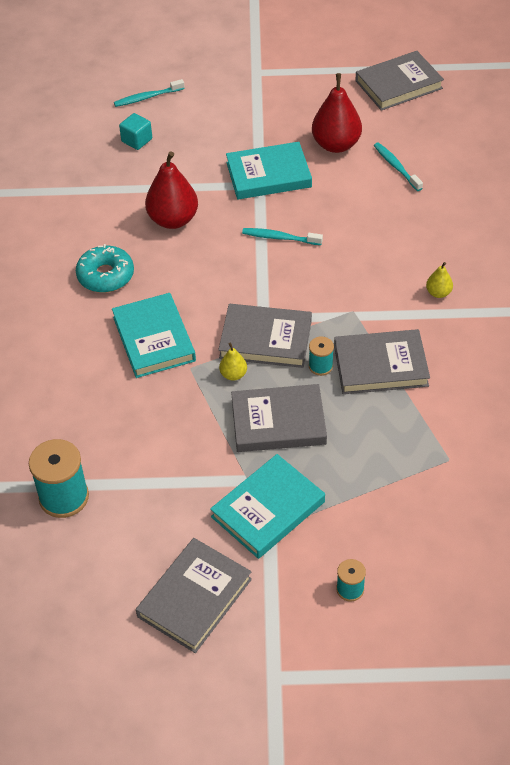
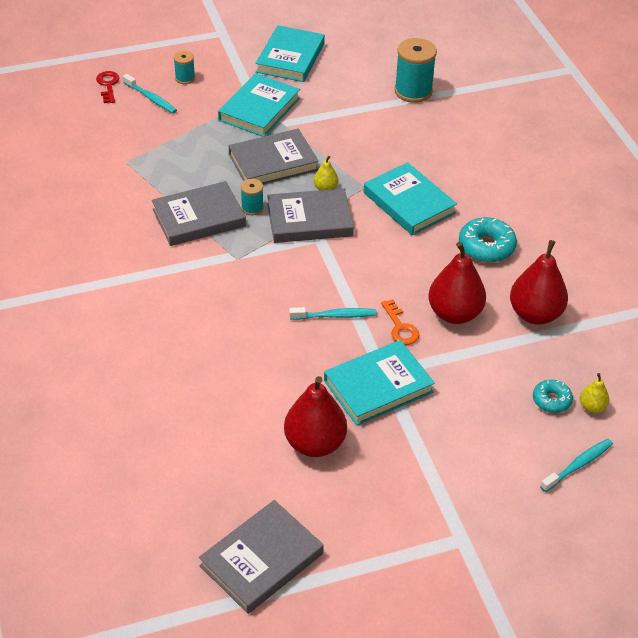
camera: 160 degrees right, 5 degrees down
(103, 206) = (535, 314): none -> red pear
(137, 140) = (551, 400): turquoise cube -> turquoise donut
(194, 598) = (290, 58): grey book -> turquoise book
(227, 217) = (400, 327): none -> orange key
(396, 167) = (233, 427): turquoise toothbrush -> turquoise toothbrush (151, 98)
(438, 293) = (157, 290): yellow pear -> yellow pear (592, 407)
(457, 599) = (108, 85): none -> red key

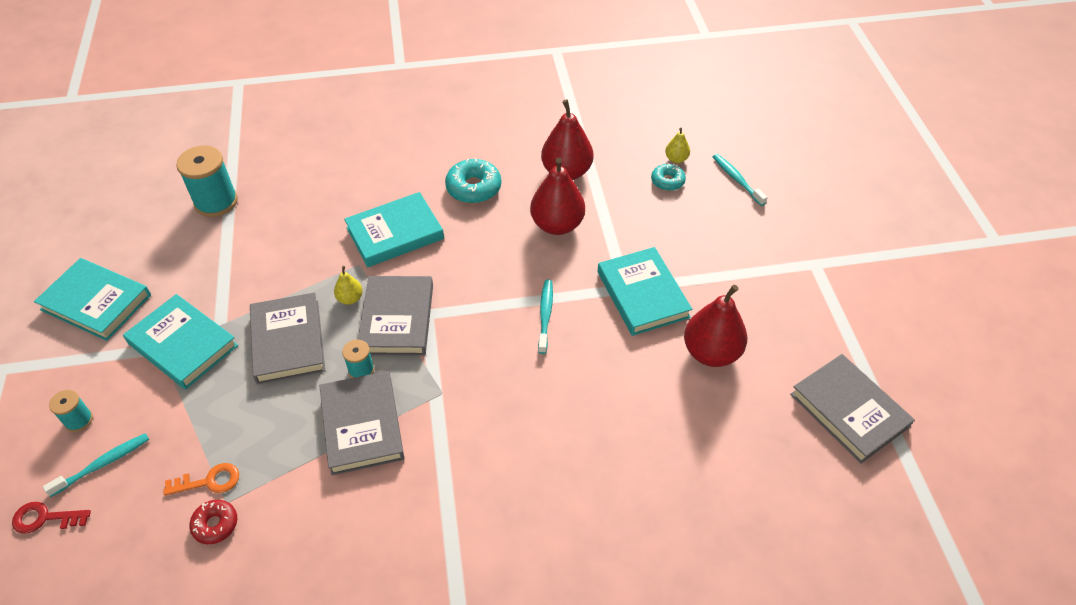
camera: 80 degrees left, 5 degrees up
(108, 160) = (215, 524): none -> red donut
(400, 327) = (568, 267): orange key -> orange key (209, 481)

